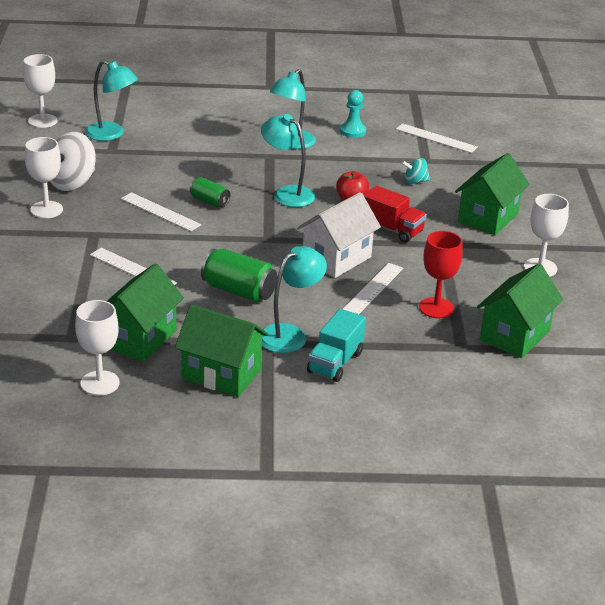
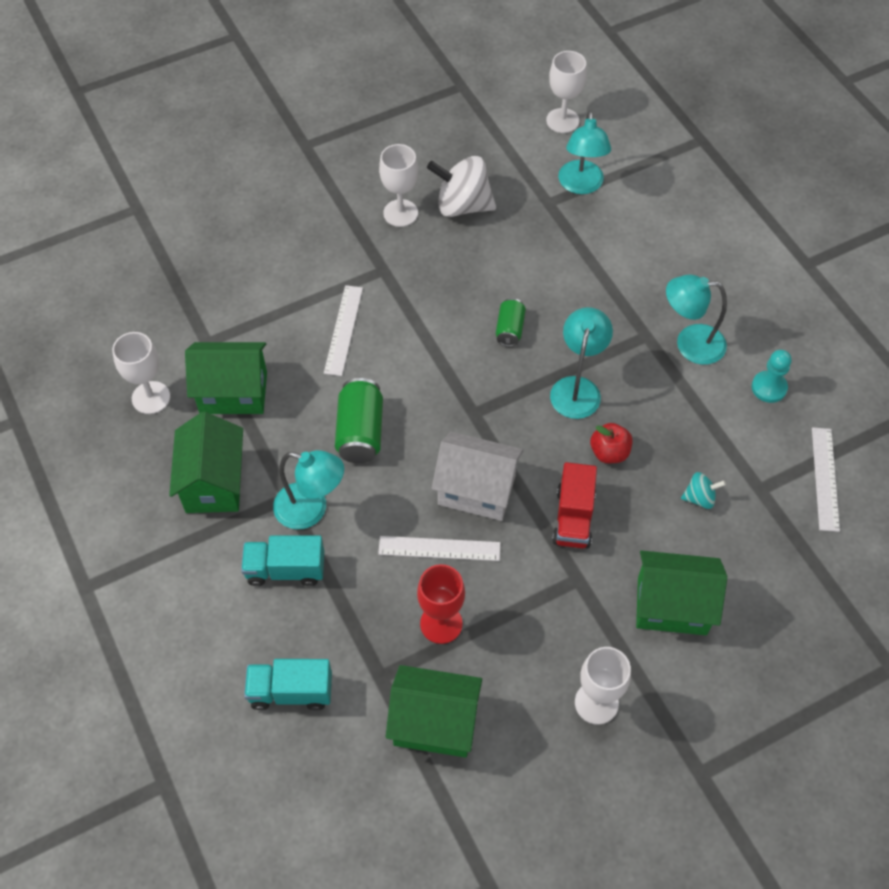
camera: 65 degrees right, 25 degrees up
(160, 212) = (460, 299): white ruler -> none
(415, 181) = (699, 498): turquoise spinning top -> turquoise spinning top turned 120 degrees clockwise
(446, 392) = (291, 692): none -> turquoise truck

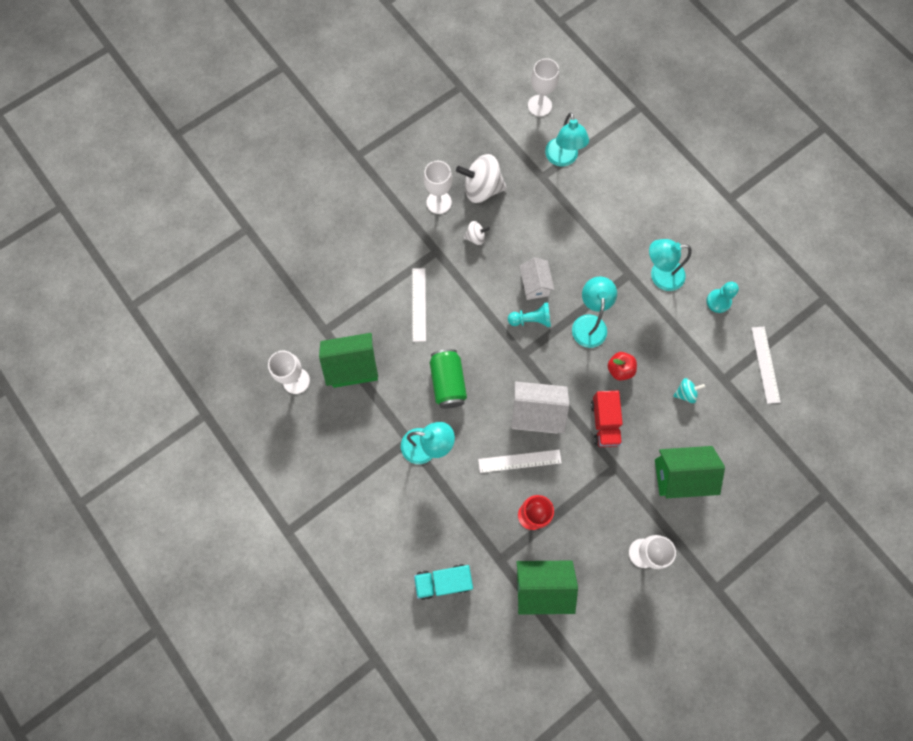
camera: 10 degrees left, 15 degrees up
(214, 483) = (356, 439): green house -> none
(285, 570) = (420, 495): turquoise truck -> none
(441, 261) = (475, 237): none -> white spinning top
(495, 371) = (531, 320): none -> turquoise pawn
(510, 329) = (534, 285): green can -> white house

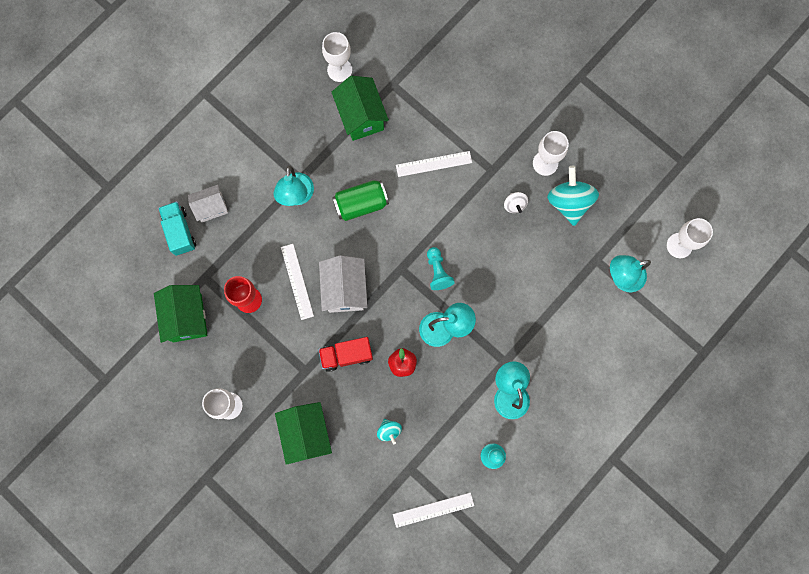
camera: 80 degrees right, 5 degrees up
(482, 189) = (569, 202): white spinning top -> turquoise spinning top
(534, 285) = (475, 269): white house -> white house (211, 207)

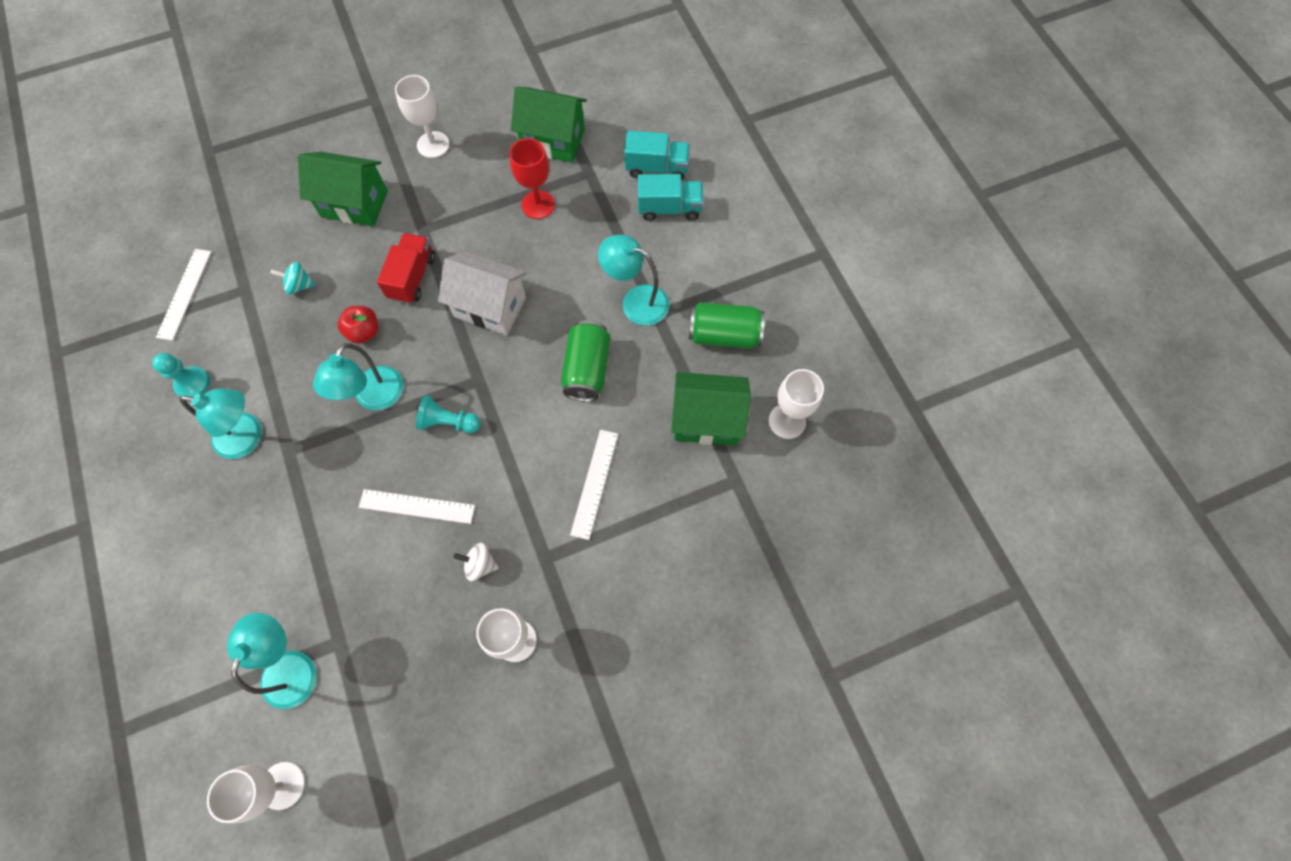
camera: 115 degrees right, 10 degrees down
(211, 207) = (669, 208): white house -> turquoise truck
(296, 130) = (724, 335): none -> green can
(297, 281) = (530, 261): white ruler -> white ruler (417, 506)
(569, 202) = (441, 646): turquoise spinning top -> none

